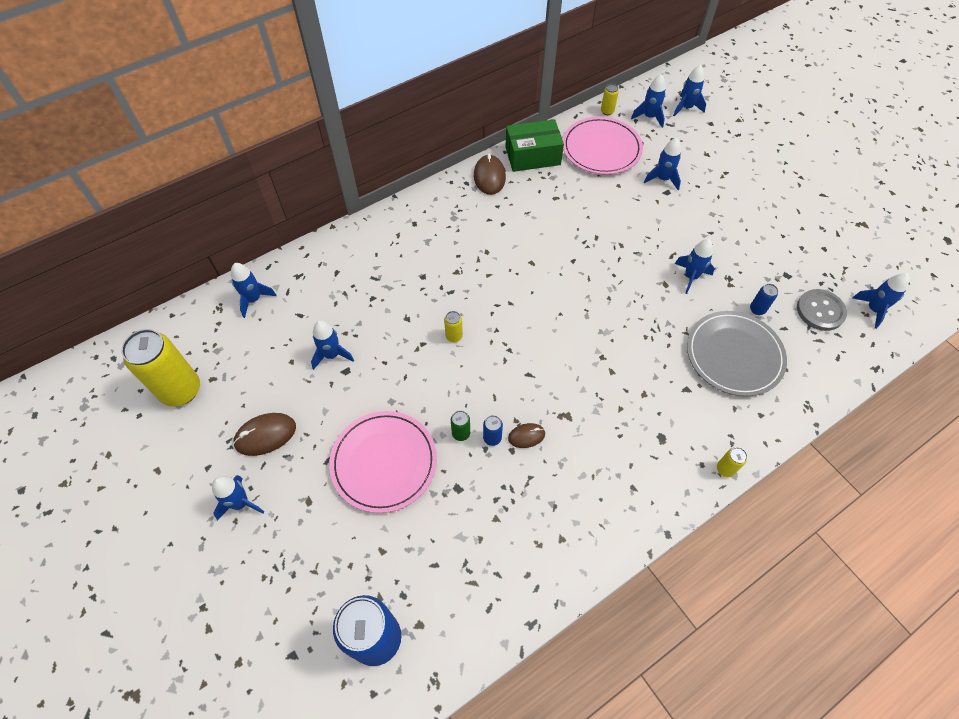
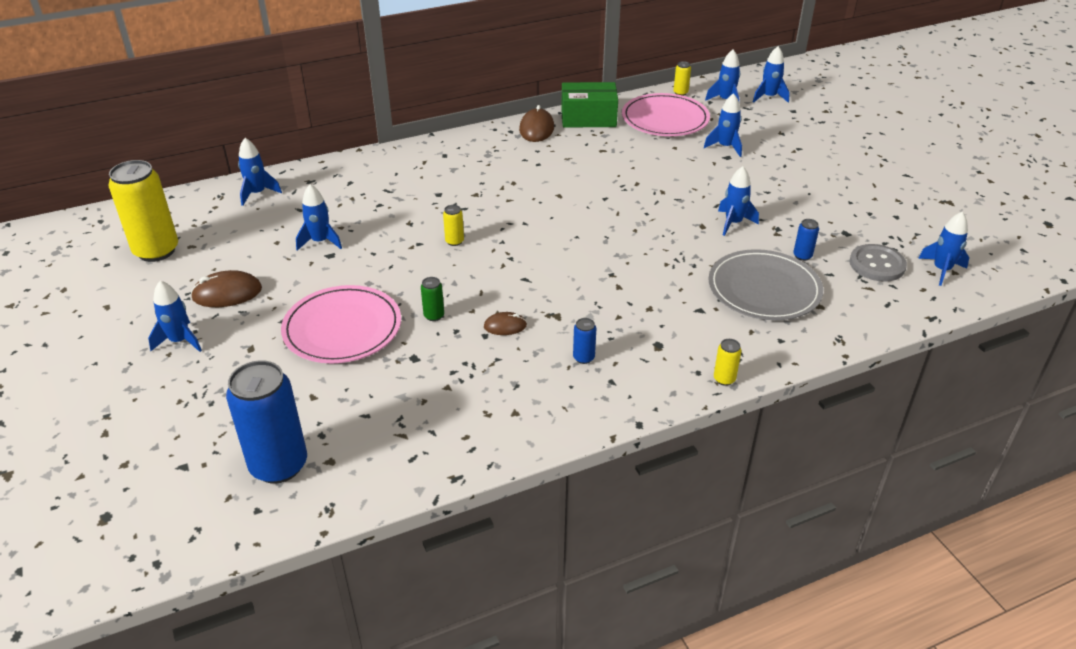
camera: 10 degrees right, 20 degrees down
(492, 438) = (466, 323): blue can -> blue can (583, 358)

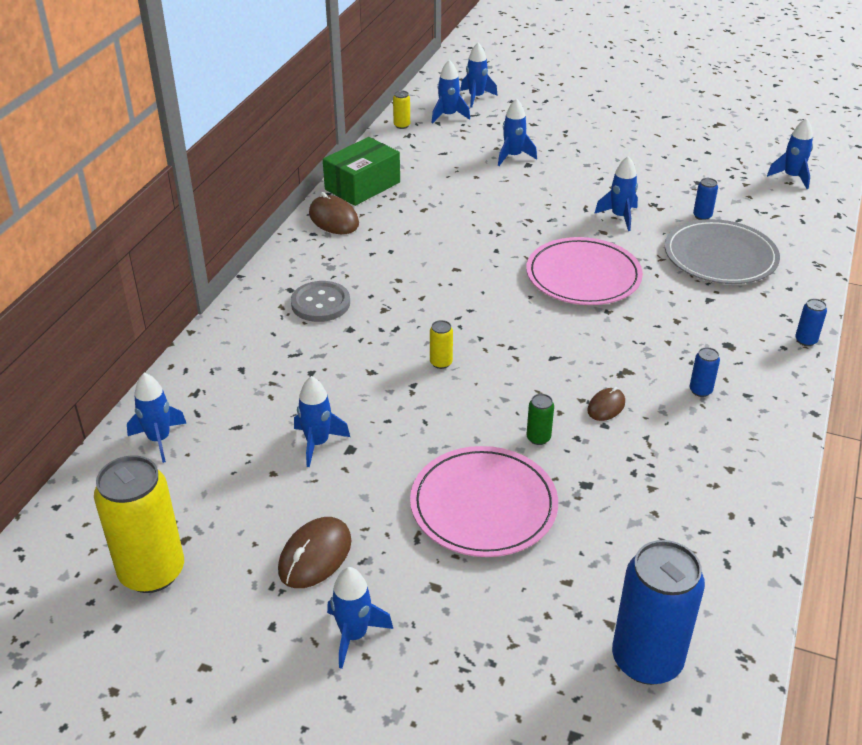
camera: 45 degrees left, 0 degrees up
(665, 119) = (427, 155): pink plate -> pink plate (583, 276)
(724, 379) = (805, 340): yellow can -> blue can
(877, 265) = (753, 195): grey button -> grey button (320, 303)

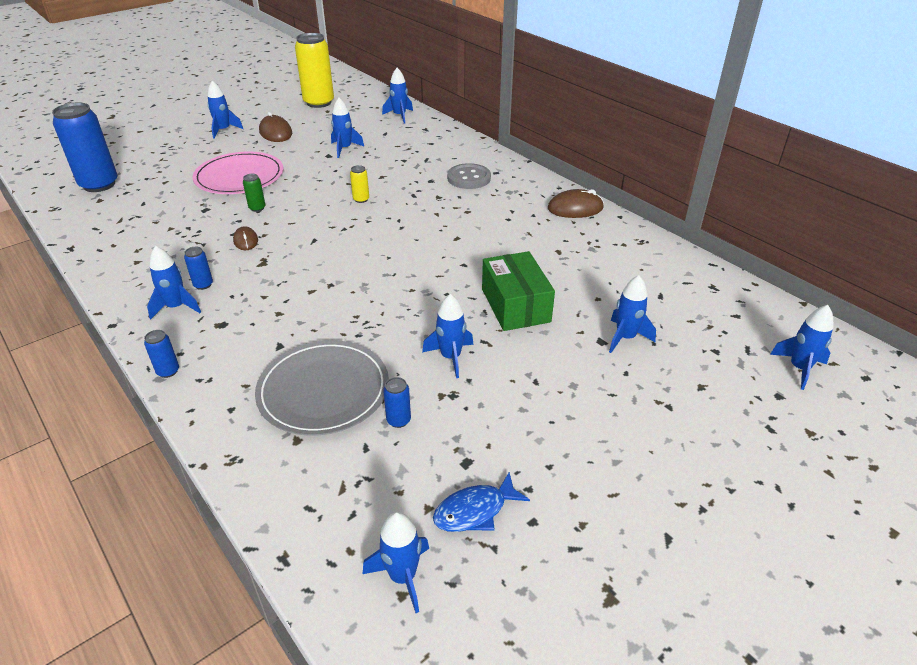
camera: 120 degrees right, 0 degrees up
(362, 186) = (621, 234): green box -> green box (515, 305)
(402, 125) = (738, 290): yellow can -> none
(448, 116) = (751, 328): blue rocket -> blue rocket (176, 307)
(583, 276) = (385, 292): pink plate -> none
(726, 169) = (475, 511): none -> blue fish

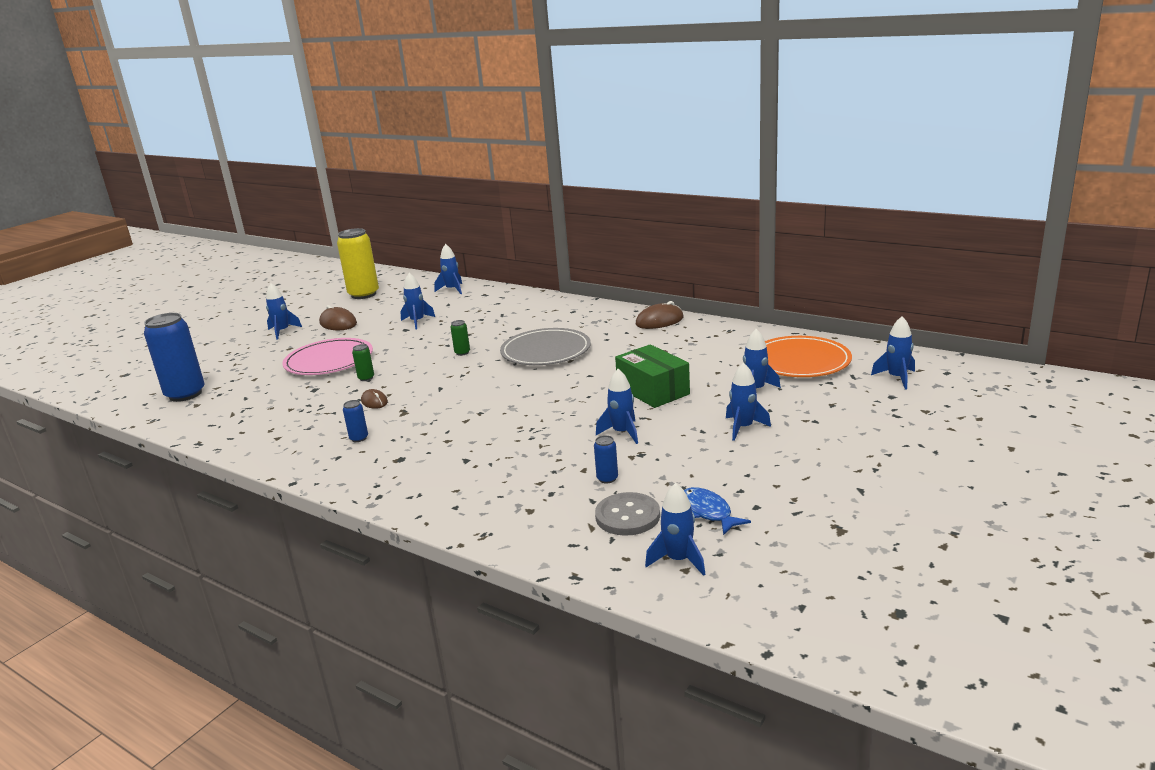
camera: 15 degrees left, 15 degrees down
(168, 371) = (375, 498): blue can -> none
(176, 307) = (346, 458): blue rocket -> blue rocket (743, 428)
(323, 390) = (528, 477): grey plate -> grey plate (546, 351)
(361, 199) = (462, 353): yellow can -> green can
(469, 178) = (551, 319): grey button -> grey button (627, 516)
(475, 511) = (708, 512): blue fish -> blue fish turned 105 degrees clockwise
(697, 308) = (800, 361): none -> orange plate

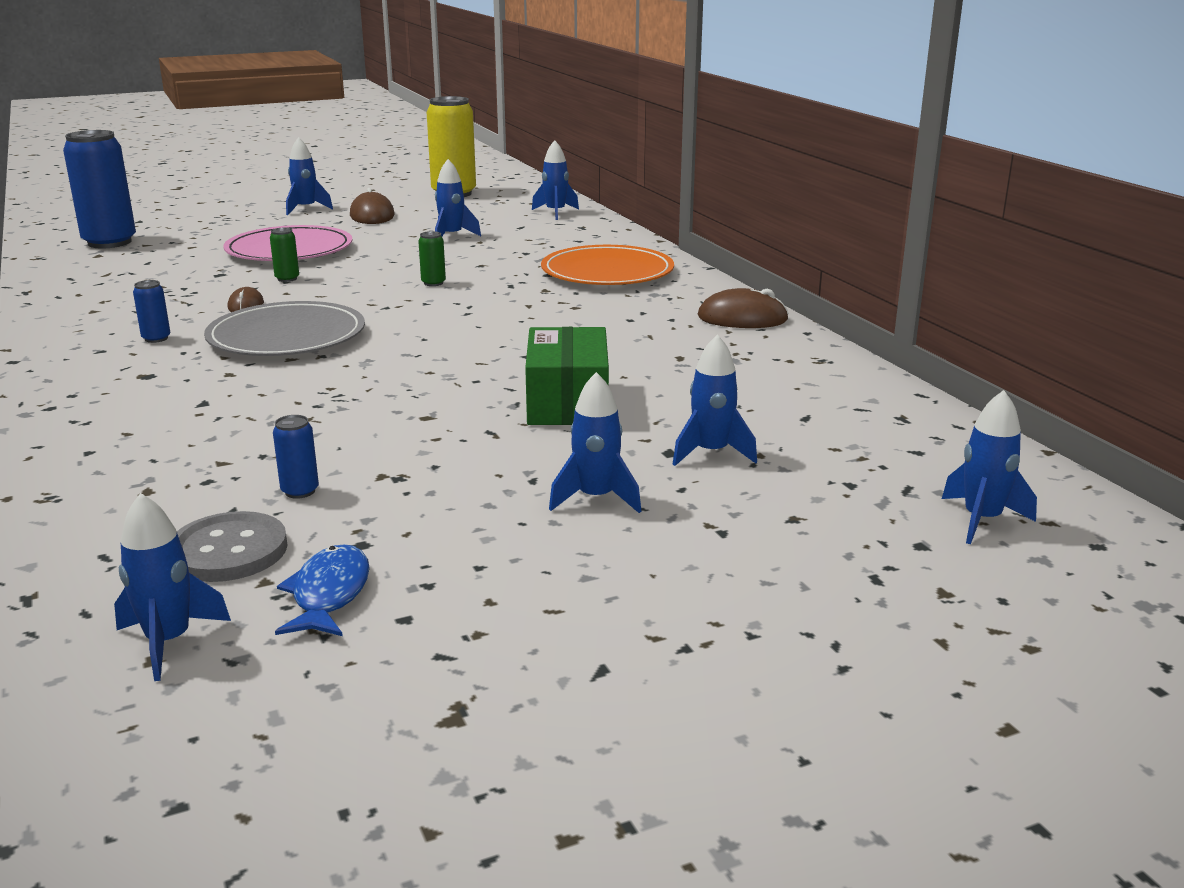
camera: 30 degrees right, 0 degrees up
(546, 351) = (529, 310): grey plate -> grey plate (286, 336)
(622, 433) = (427, 441): blue rocket -> none
(800, 361) = (856, 437): orange plate -> orange plate (607, 272)

